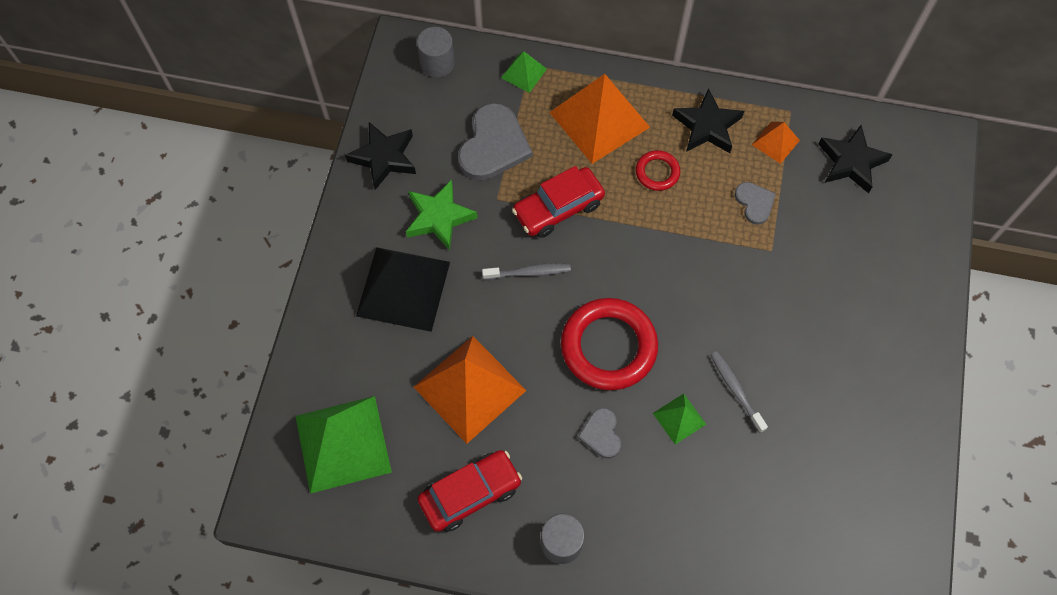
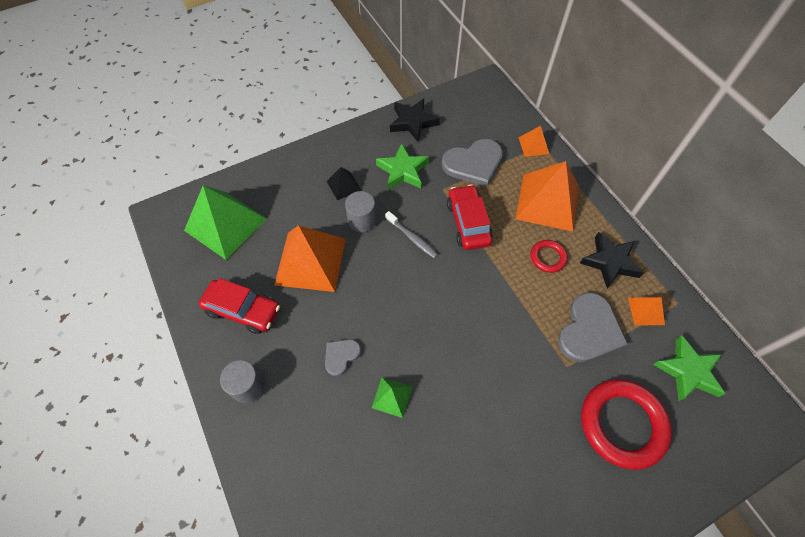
camera: 50 degrees right, 5 degrees down
(403, 289) = (343, 185): black pyramid -> black pyramid, size x0.47
(437, 63) = (494, 104): grey cylinder -> grey cylinder (362, 220)
(524, 73) = (533, 145): green pyramid -> orange pyramid
(558, 208) = (468, 223): red car -> red car turned 60 degrees clockwise
(608, 347) = (404, 316): red ring -> red ring (622, 424)
(736, 390) = (444, 419): grey toothbrush -> none
(754, 203) = (589, 330): grey heart -> grey heart, size x1.87
(851, 162) = (688, 371): black star -> green star

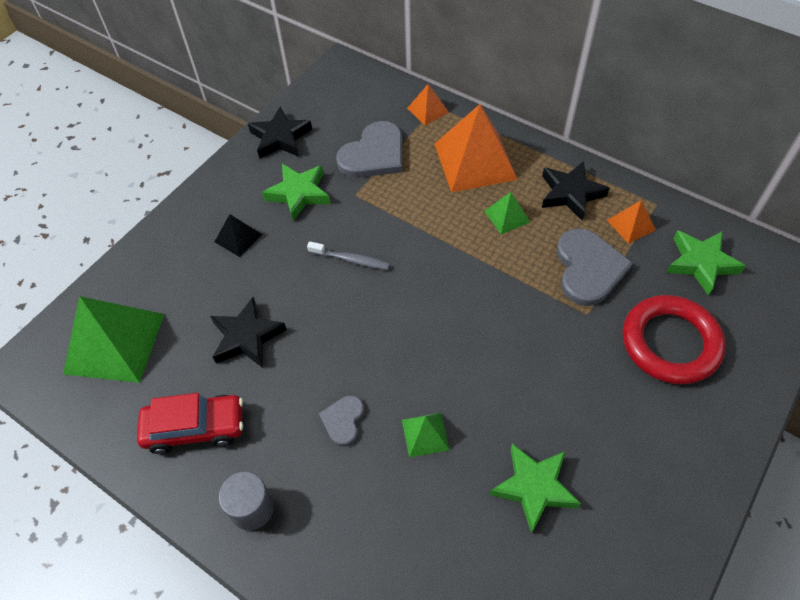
camera: 25 degrees left, 5 degrees down
(310, 261) = (247, 337): orange pyramid -> black star
(362, 220) = (282, 266): grey cylinder -> none
(448, 480) = (534, 487): none -> green star
(468, 223) = (403, 217): red car -> none
(547, 257) = (507, 216): red ring -> green pyramid

